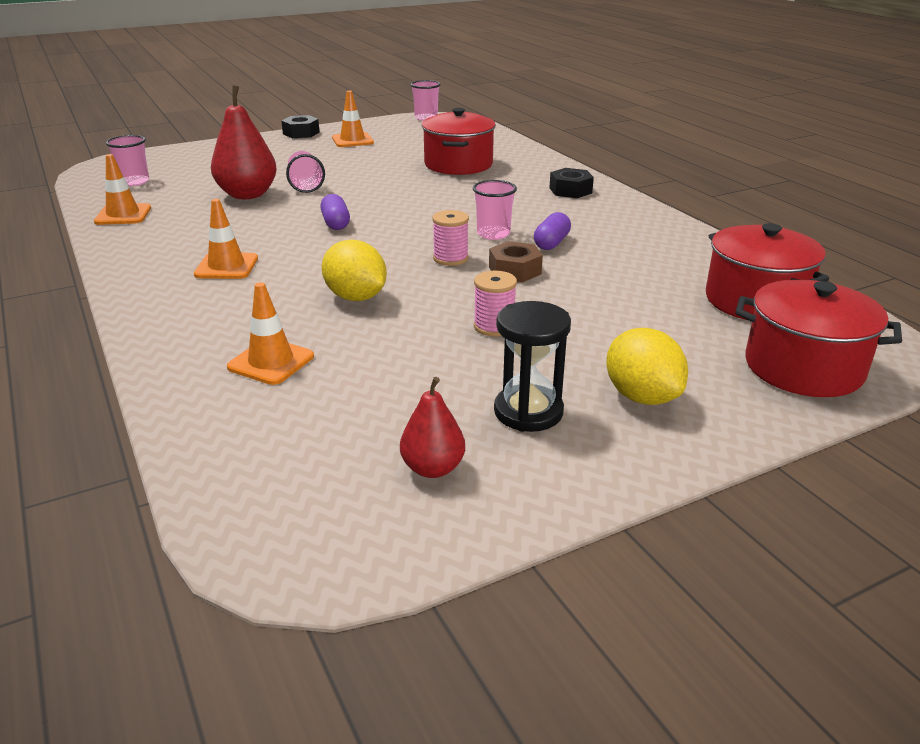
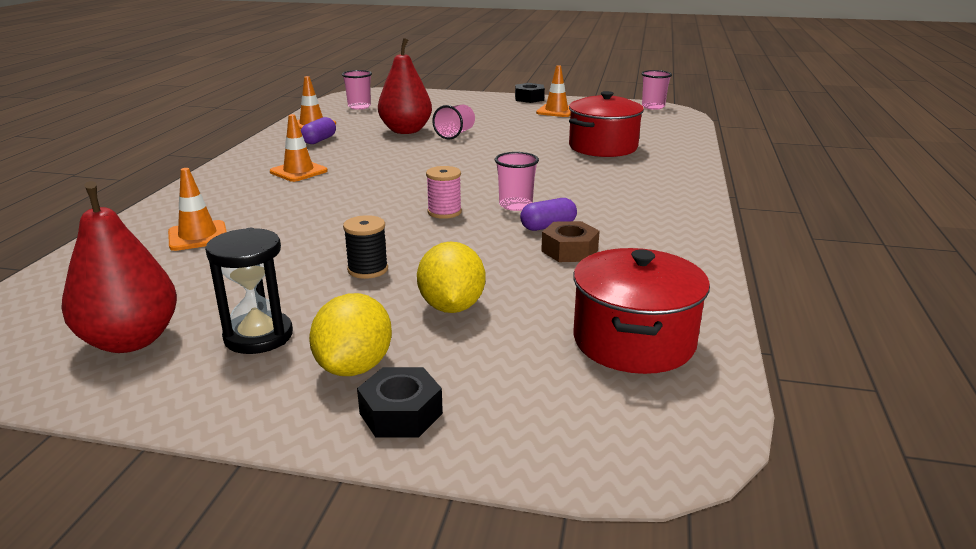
camera: 40 degrees right, 5 degrees down
(336, 223) = (420, 164): purple capsule -> purple capsule (319, 140)
(356, 297) = (326, 216): yellow lemon -> yellow lemon (451, 307)
(433, 468) = (130, 340): red pear -> red pear, size x1.76
(494, 326) = (368, 269): pink spool -> black spool
(514, 270) = (472, 236): brown nut -> brown nut (569, 250)
(570, 190) = (659, 191): black nut -> black nut (401, 413)
(803, 367) = (545, 417): red pot -> none

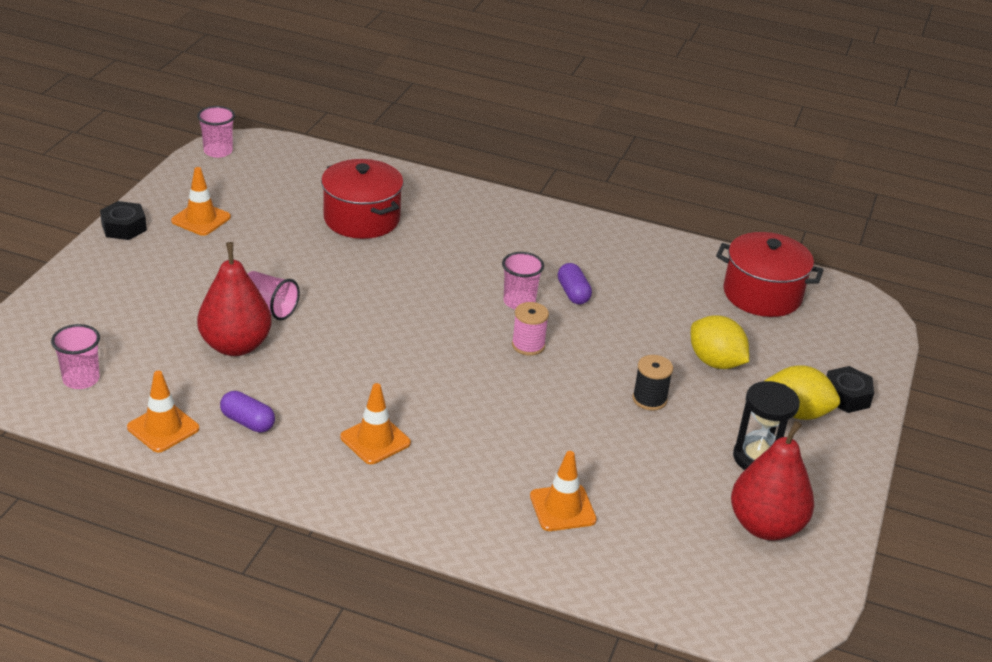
camera: 85 degrees left, 10 degrees up
(451, 307) = (715, 362): yellow lemon -> yellow lemon turned 45 degrees clockwise
(569, 250) = (623, 292): brown nut -> none

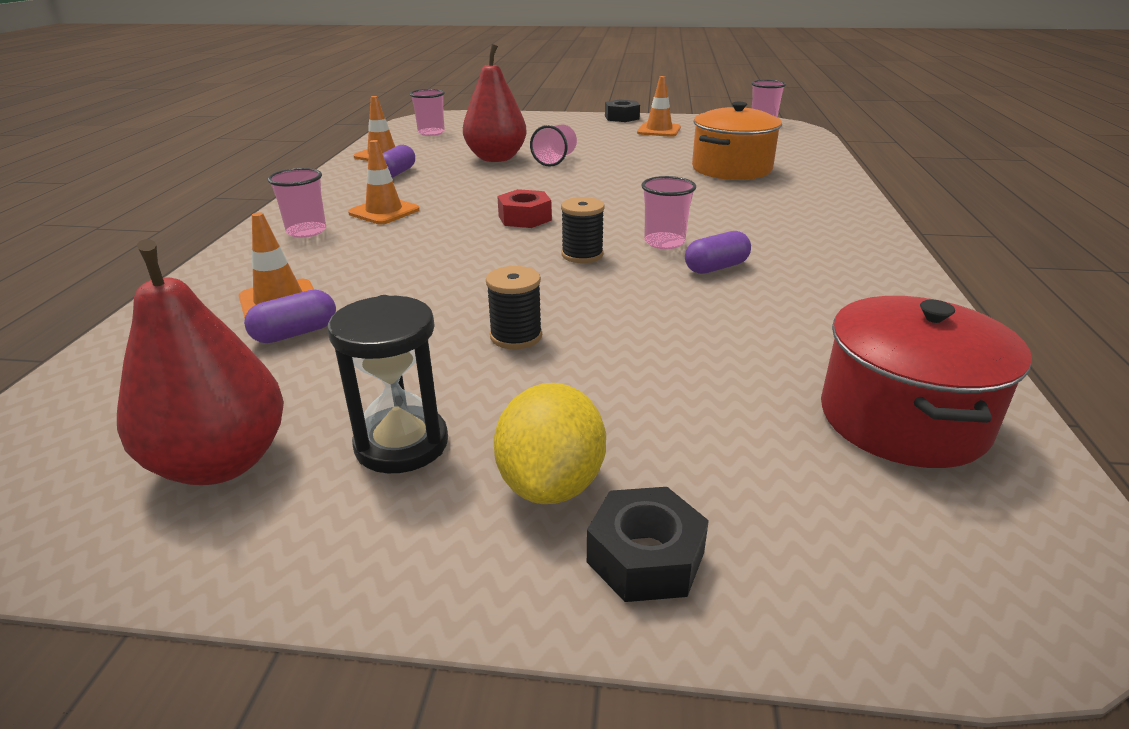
camera: 80 degrees right, 5 degrees down
(361, 219) = (731, 169): red pot -> orange pot
(408, 493) = (306, 231): none -> pink cup
(434, 359) = (524, 218): none -> red nut
(528, 345) = (582, 255): pink spool -> black spool
(619, 499) = (295, 333): none -> purple capsule
(715, 362) = (645, 383): yellow lemon -> none

